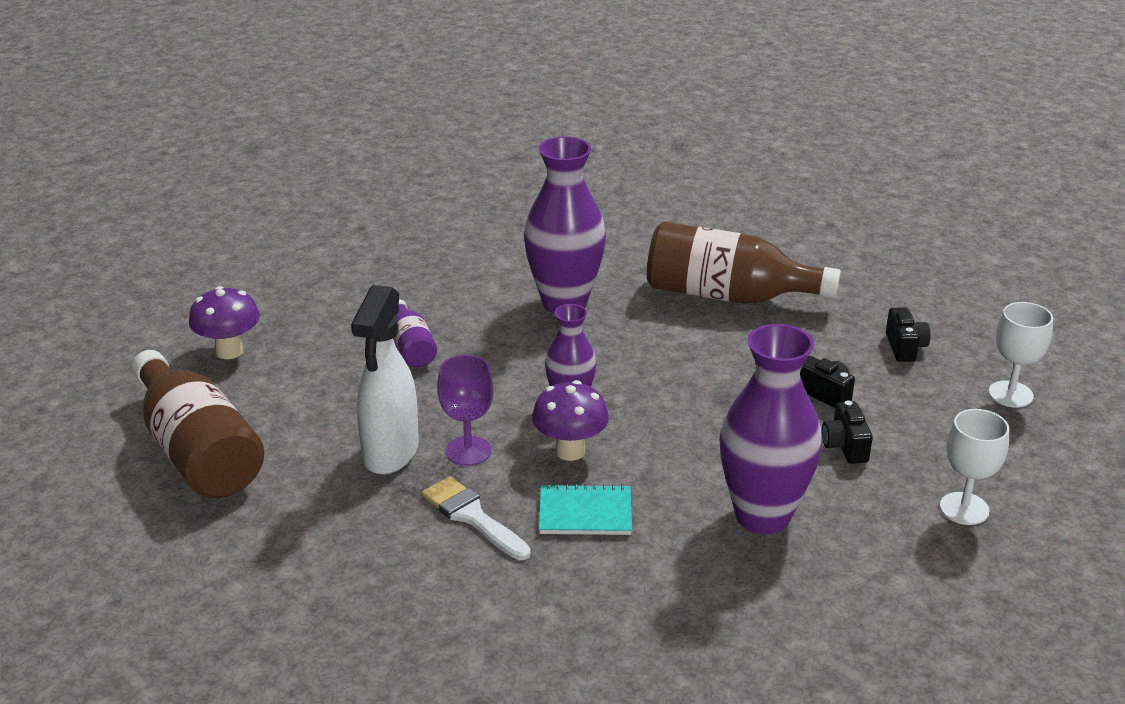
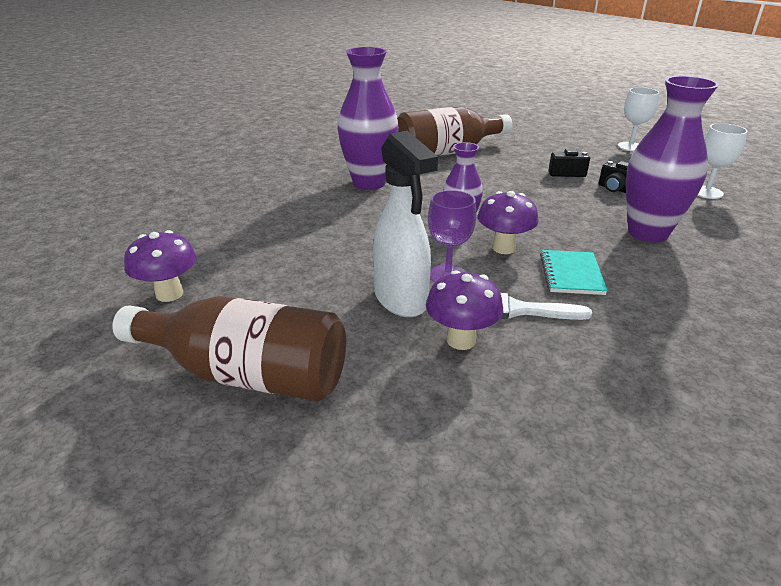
camera: 40 degrees left, 0 degrees up
(381, 514) = (461, 340): none -> purple mushroom
(412, 347) = (312, 237): purple bottle -> none
(585, 513) = (571, 274): turquoise notebook -> turquoise notebook turned 45 degrees counterclockwise
(904, 347) = (559, 145): black camera -> none

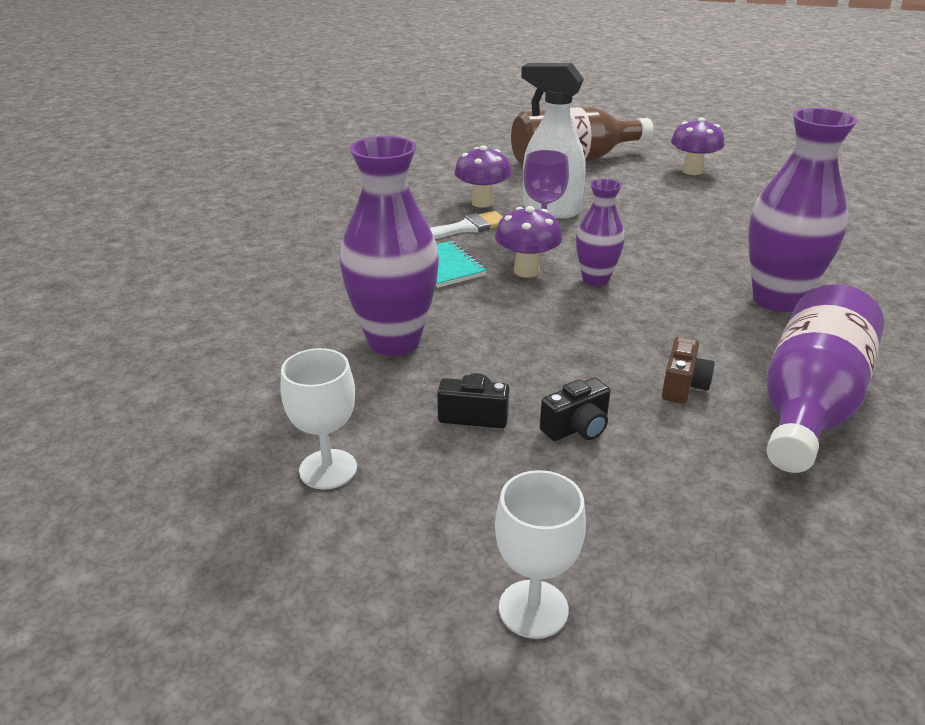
camera: 145 degrees right, 0 degrees up
(446, 153) = (808, 405): brown bottle -> purple bottle
(492, 171) = (683, 386): none -> brown camera

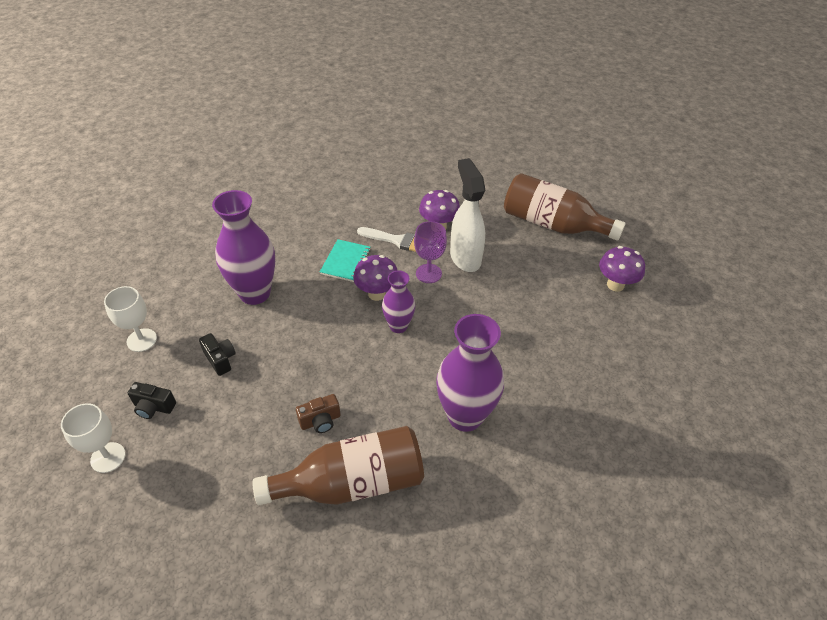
camera: 45 degrees right, 15 degrees up
(577, 428) = (243, 401): black camera -> black camera (154, 407)
(808, 405) = (352, 483): purple bottle -> brown bottle

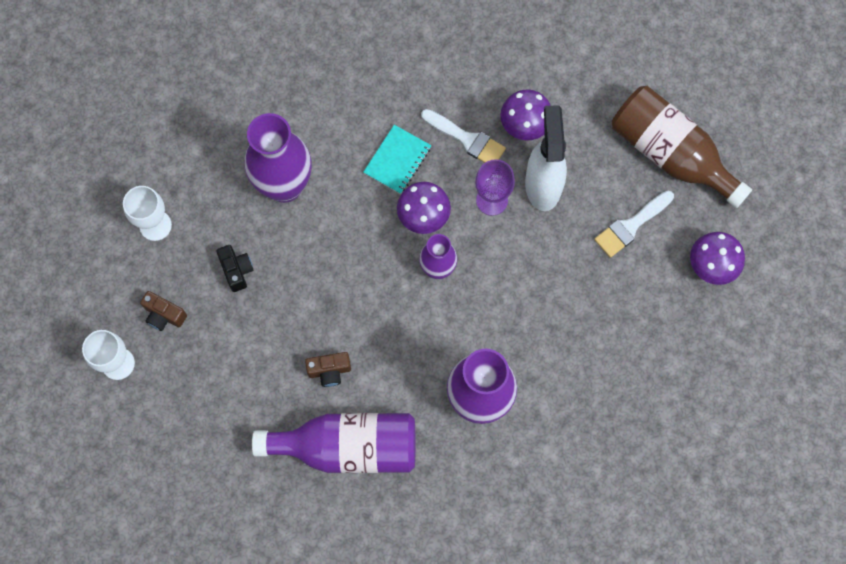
camera: 15 degrees right, 25 degrees up
(154, 407) = (164, 315): black camera -> brown camera
(352, 483) = (348, 447): brown bottle -> purple bottle
(543, 270) = (631, 226): none -> white brush

